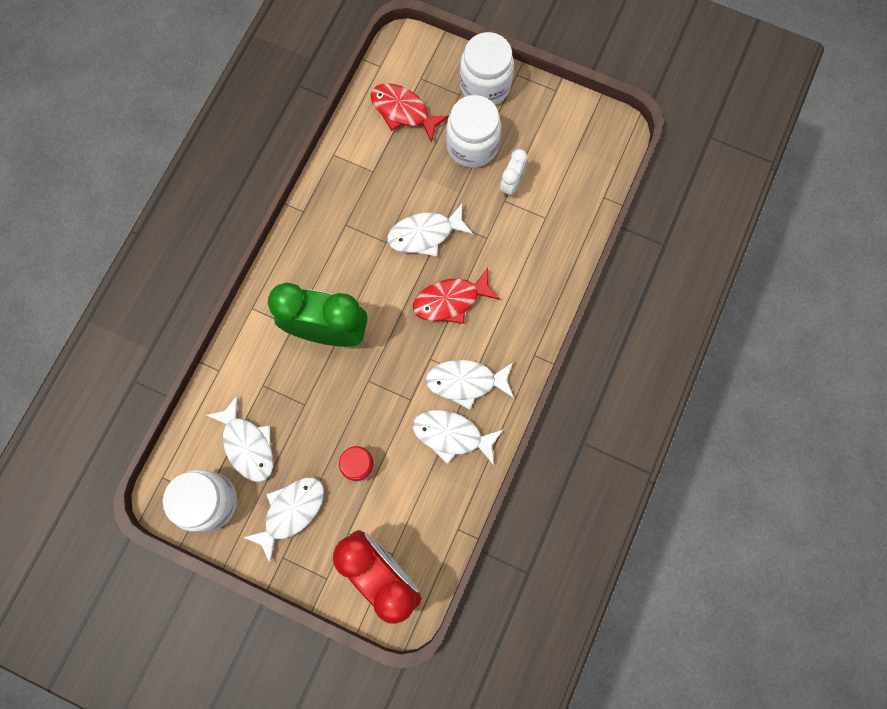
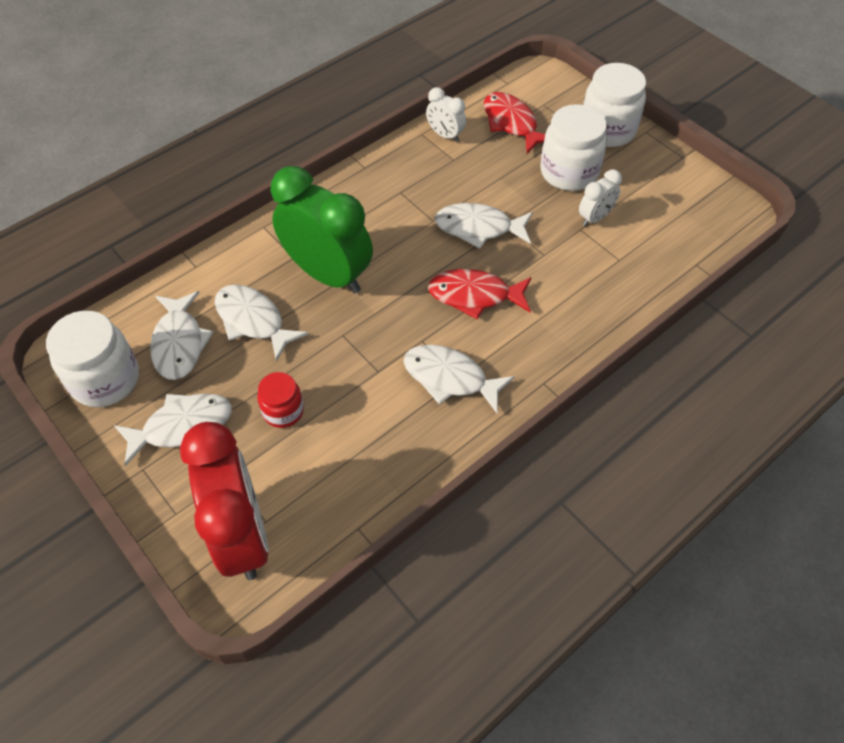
camera: 25 degrees right, 20 degrees down
(353, 148) = (445, 135): none -> white clock
(452, 435) = (405, 425): white fish -> white fish (253, 321)

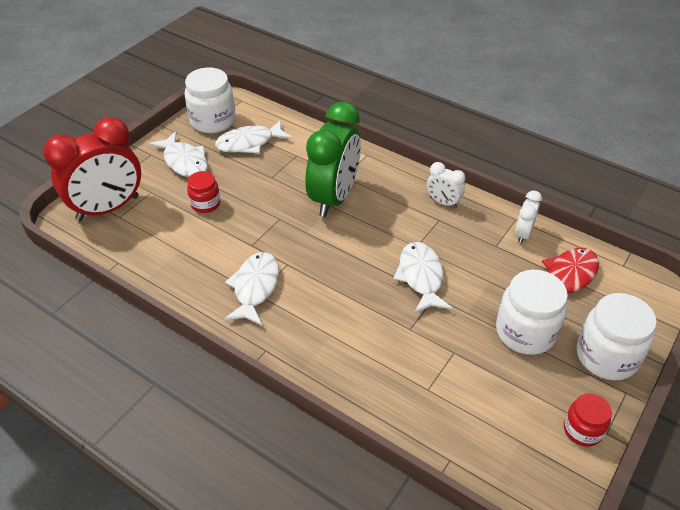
camera: 75 degrees right, 10 degrees down
(253, 321) = (278, 171): white fish -> none
(474, 295) = (344, 288): red fish -> none
(595, 218) = (474, 362): white clock -> white clock (443, 202)
(678, 170) = (582, 430): none -> red jar

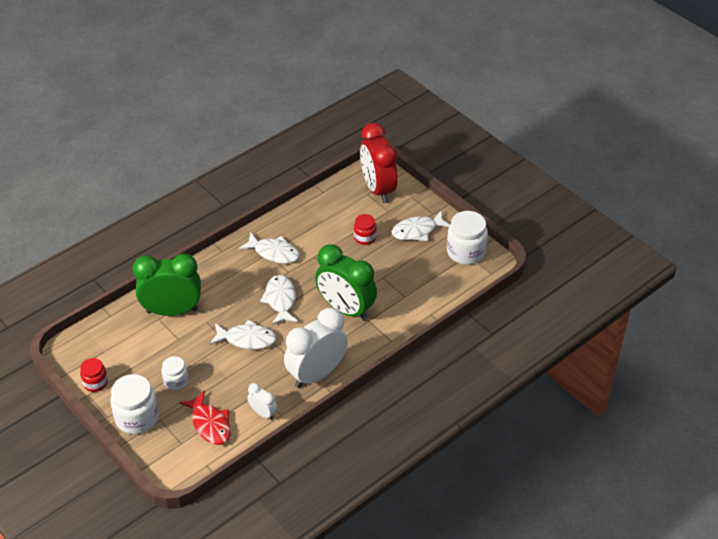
camera: 105 degrees right, 0 degrees up
(249, 143) = (429, 270): white fish -> white fish (280, 300)
(406, 376) = (172, 311): none -> green clock
(443, 202) = (316, 374): white clock -> white clock, size x2.15
(525, 332) = (176, 381): white jar -> white jar, size x0.58

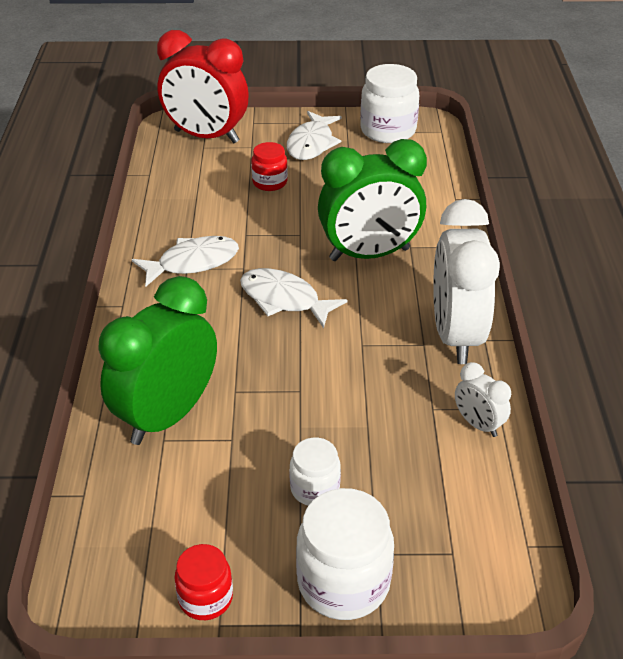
camera: 50 degrees left, 5 degrees down
(210, 424) = (444, 495): red fish -> none
(247, 339) = (318, 367): white fish -> none
(263, 413) = (478, 424): white clock -> white clock turned 120 degrees counterclockwise

